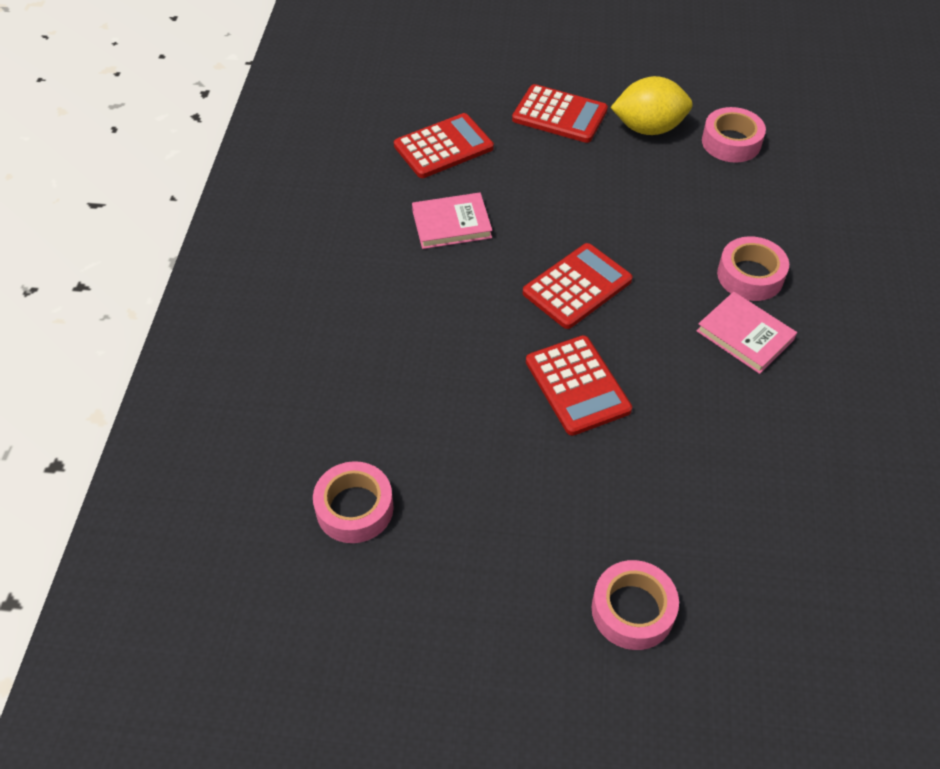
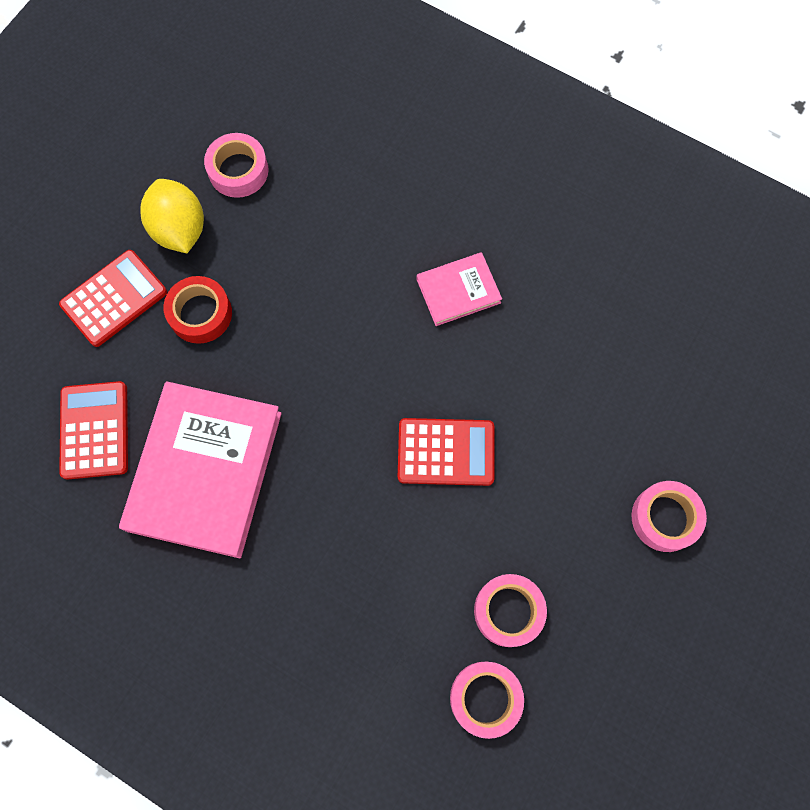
camera: 65 degrees left, 20 degrees up
(451, 224) = (205, 471): pink book -> pink book, size x2.04
(577, 286) = (339, 396): red calculator -> none
(585, 169) = (200, 314): none -> red tape
(648, 128) = (179, 229): yellow lemon -> yellow lemon turned 45 degrees counterclockwise
(750, 276) = (399, 249): pink tape -> pink tape (508, 611)

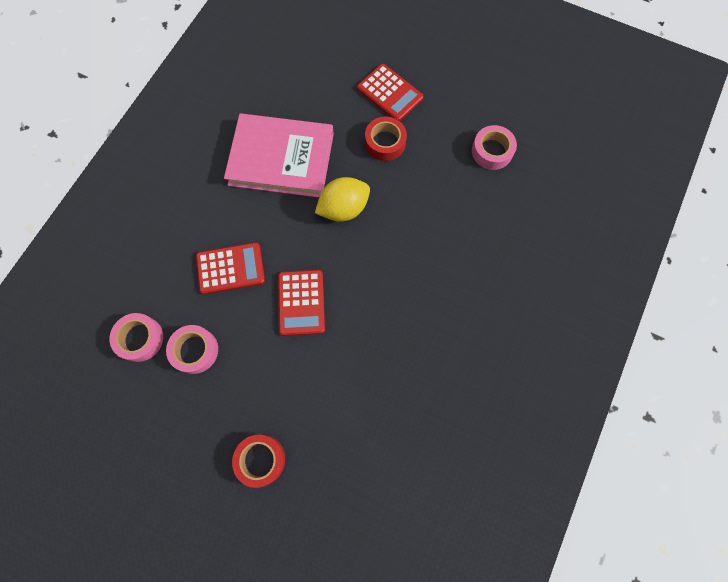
camera: 85 degrees right, 0 degrees up
(95, 430) = (303, 96): red calculator -> red calculator (230, 268)
(179, 229) = (442, 122): yellow lemon -> yellow lemon (343, 208)
(458, 291) = (421, 303): pink book -> none
(665, 518) = (260, 460): pink tape -> red tape

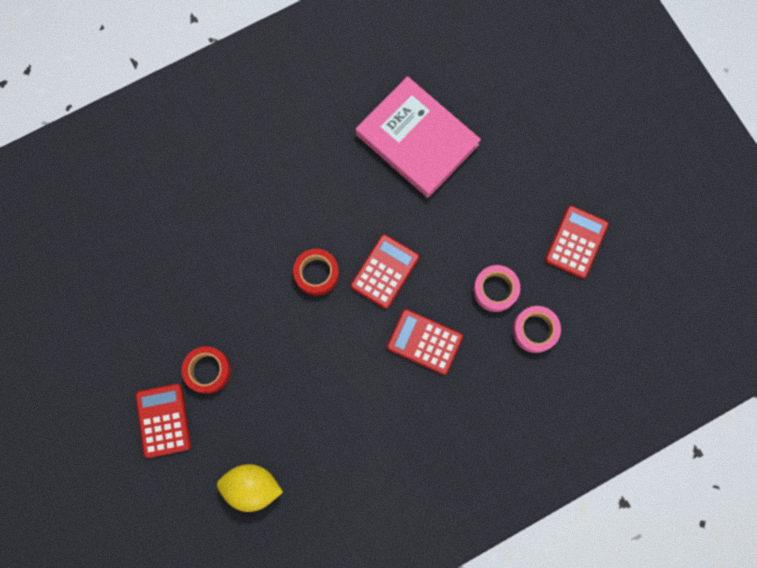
camera: 145 degrees left, 5 degrees up
(142, 446) = (576, 242): none -> red calculator
(260, 460) = (492, 174): red tape -> red tape (316, 273)
(281, 159) = (313, 420): pink book -> pink book (417, 140)
(343, 208) = (292, 331): yellow lemon -> yellow lemon (252, 486)
(492, 151) = (122, 295): pink tape -> none

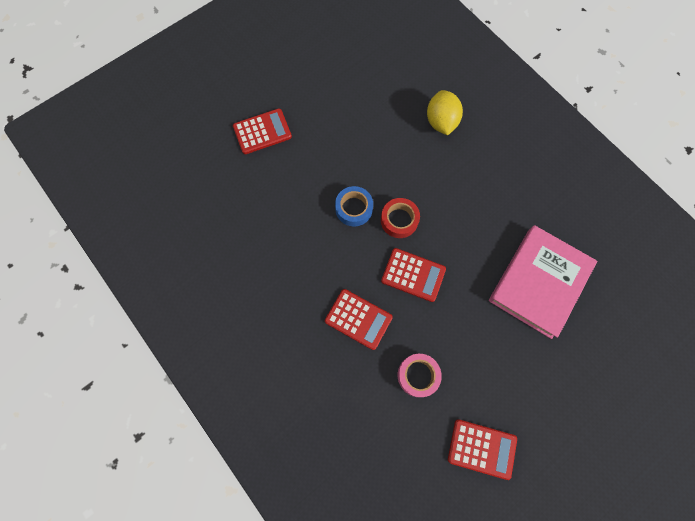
camera: 80 degrees right, 5 degrees down
(208, 370) = (305, 155): red tape -> none
(252, 486) = (220, 203): yellow lemon -> yellow lemon (441, 122)
(292, 323) = (354, 208): none -> blue tape
(424, 342) = (358, 319): red calculator -> red calculator turned 105 degrees clockwise
(534, 330) = (388, 419): pink tape -> none

